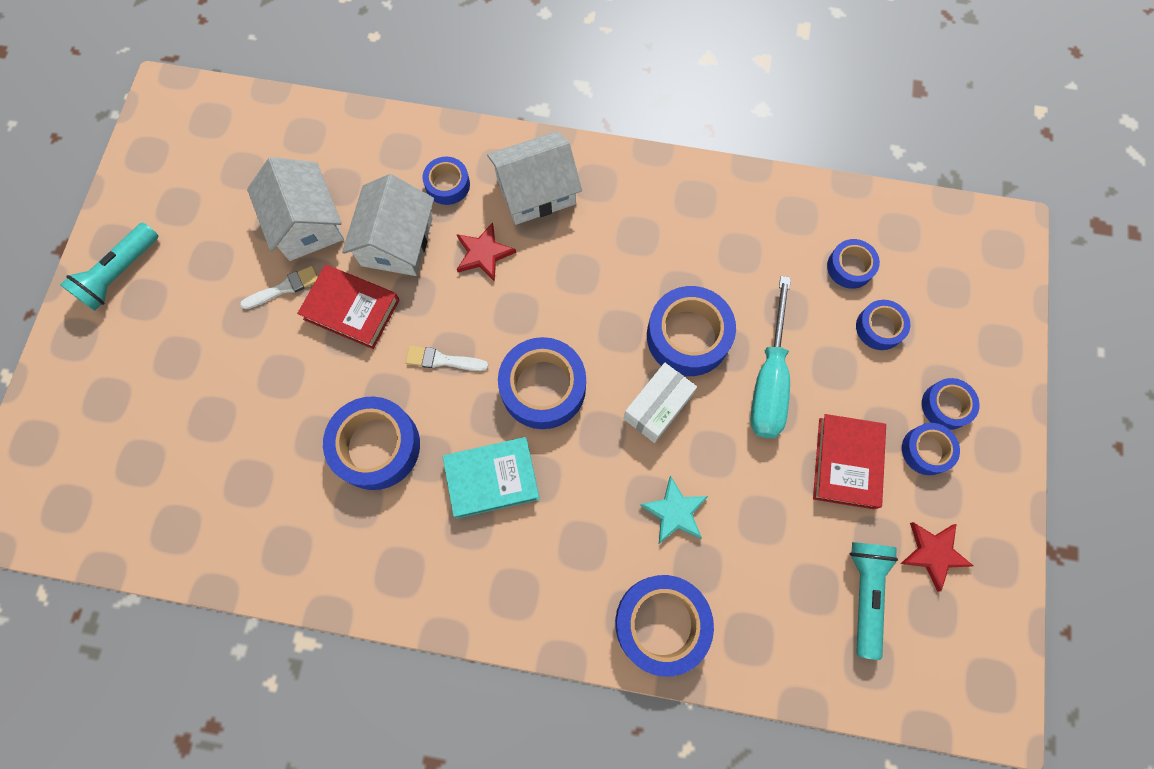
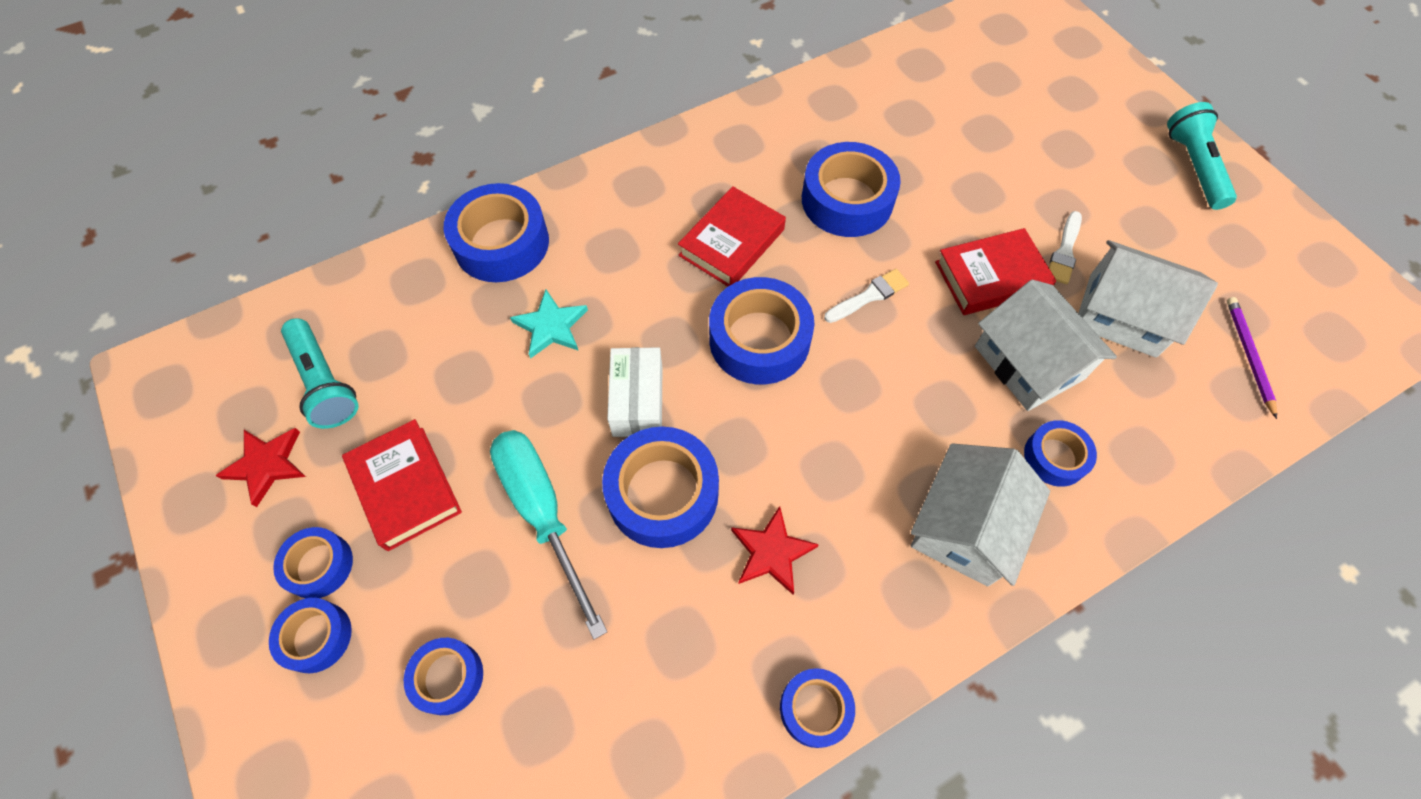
camera: 140 degrees right, 10 degrees down
(271, 148) = (1248, 355): none -> purple pencil
(484, 253) = (940, 416): red star -> red star (771, 552)
(492, 479) = (731, 242): turquoise book -> red book
(850, 267) = (531, 736): blue tape -> blue tape (815, 708)

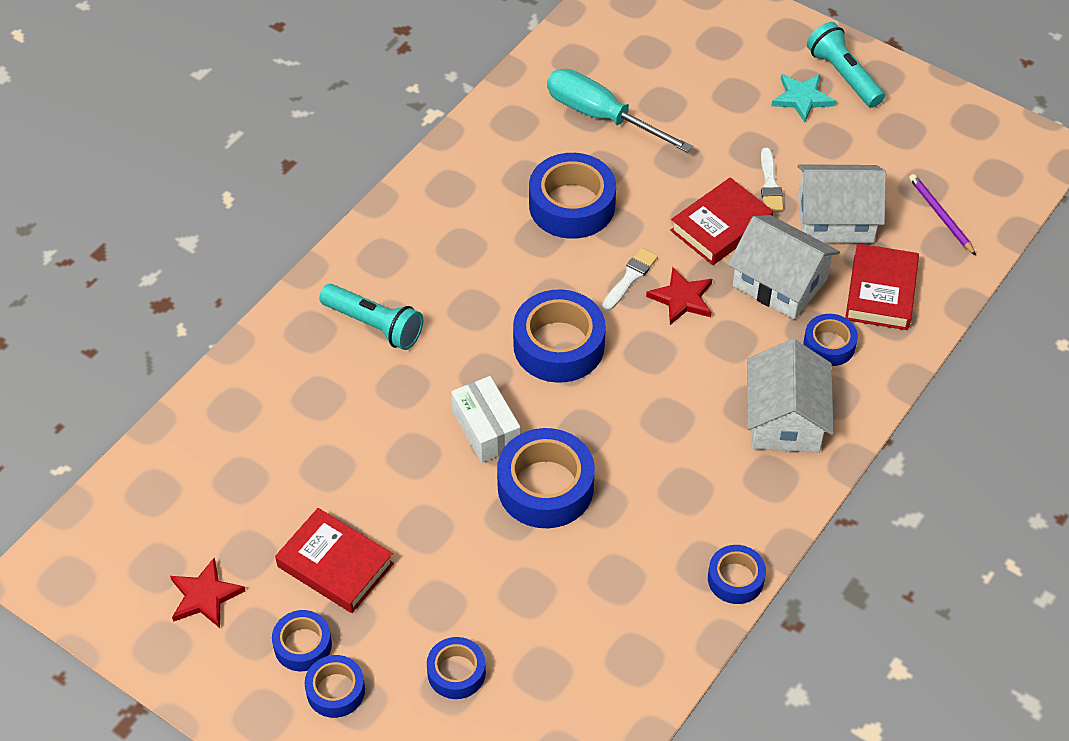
camera: 25 degrees left, 10 degrees down
(325, 382) = (209, 518): turquoise flashlight -> turquoise flashlight (374, 325)
(501, 243) = (289, 350): blue tape -> none
(542, 513) = (459, 538): turquoise screwdriver -> turquoise screwdriver (601, 116)
(551, 326) = (378, 401): turquoise star -> turquoise star (802, 98)
(731, 242) = (492, 276): red book -> red book (880, 292)
(771, 552) = (651, 493): red star -> red star (682, 299)

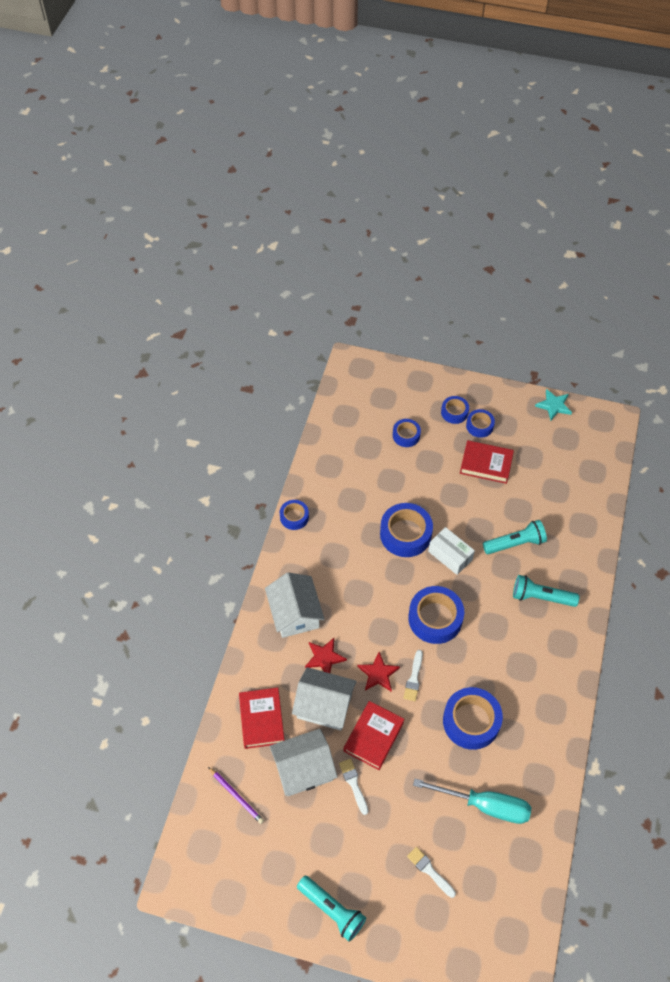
camera: 160 degrees right, 5 degrees up
(205, 596) = (535, 432): red star -> red star (324, 658)
(366, 415) = (515, 543): none -> turquoise flashlight
(705, 77) = (429, 870): none -> white brush
(802, 98) = (355, 874): turquoise star -> turquoise star (554, 405)
(829, 345) = (283, 670): blue tape -> none

